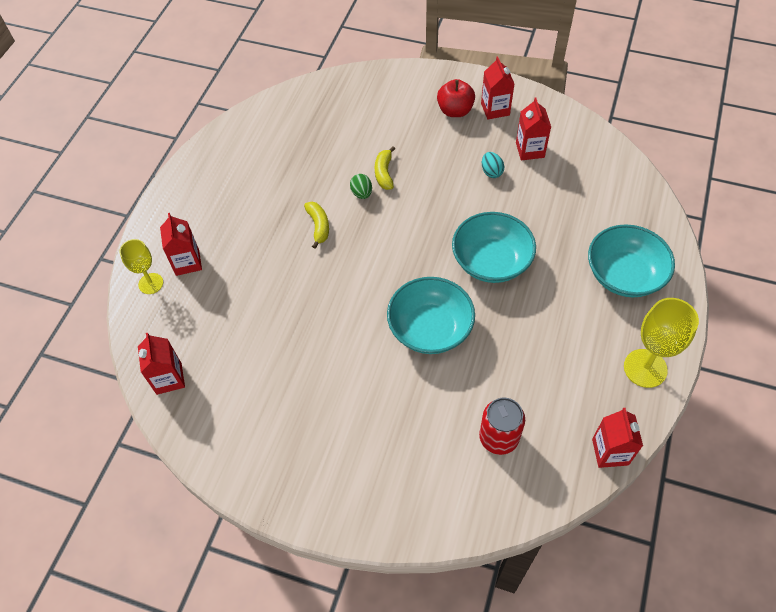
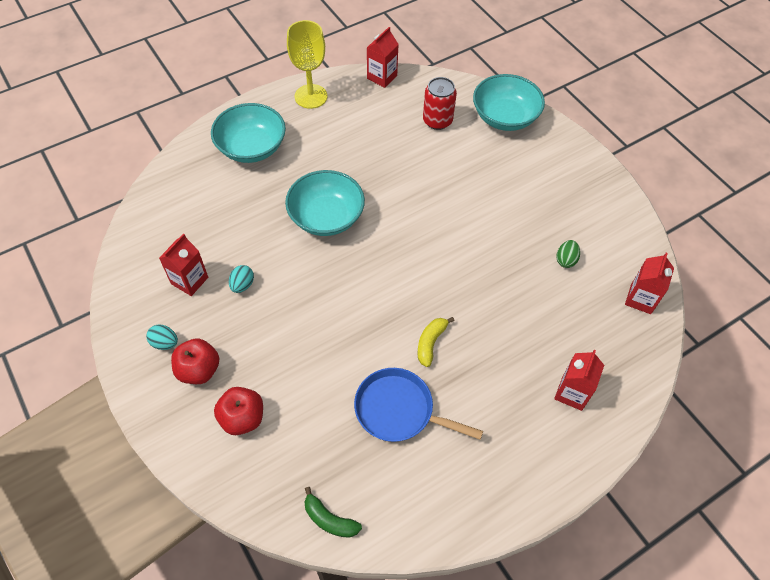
camera: 145 degrees left, 0 degrees up
(151, 283) = (617, 395): yellow goblet -> none
(296, 99) = (329, 519): none -> green banana
(303, 173) = (399, 410): none -> blue pan
(362, 193) = (366, 347): green egg -> green egg (565, 260)
(384, 173) = (328, 352): yellow banana -> none
(398, 107) = (242, 418): none -> red apple
(430, 328) = (417, 204): turquoise bowl -> turquoise bowl (504, 117)
(495, 109) = (165, 343): red carton -> turquoise egg

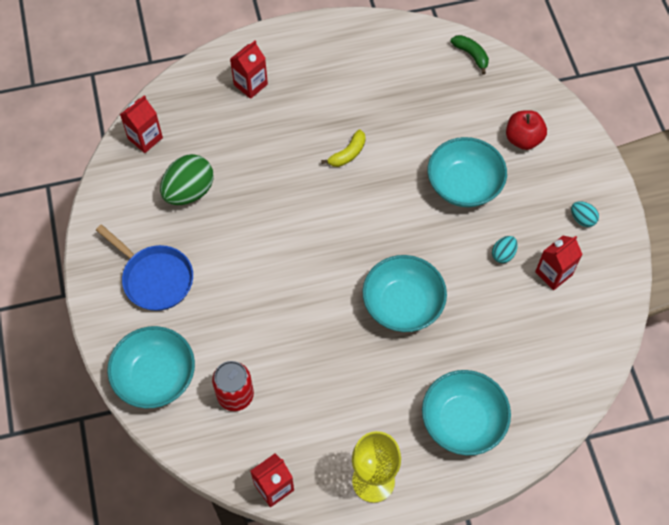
camera: 160 degrees left, 5 degrees up
(199, 370) = (554, 187): red apple -> none
(297, 344) = (464, 185): none -> turquoise bowl
(399, 410) = (394, 110): blue pan -> blue pan (155, 278)
(565, 260) = (189, 191): green egg -> green egg, size x2.01

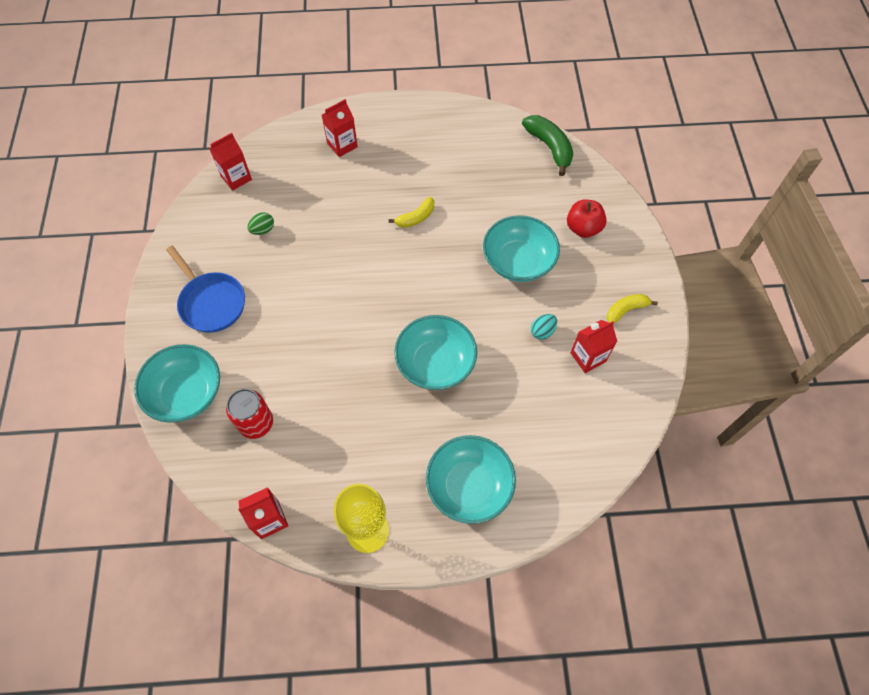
camera: 10 degrees right, 0 degrees up
(189, 191) = (263, 230): green egg -> green egg, size x0.50
(471, 55) = (549, 147): green banana -> green banana, size x1.59
(582, 219) = (626, 310): turquoise egg -> yellow banana

